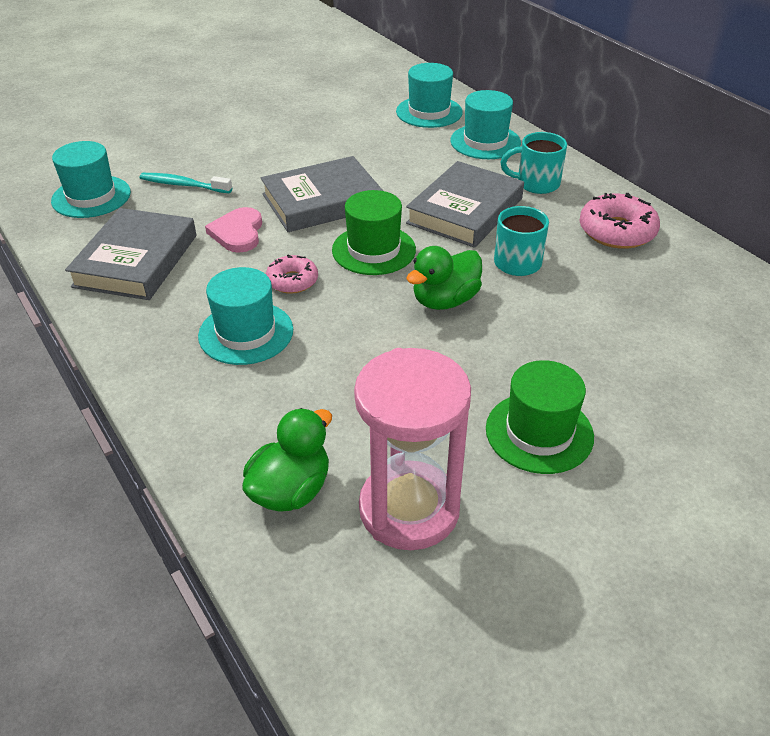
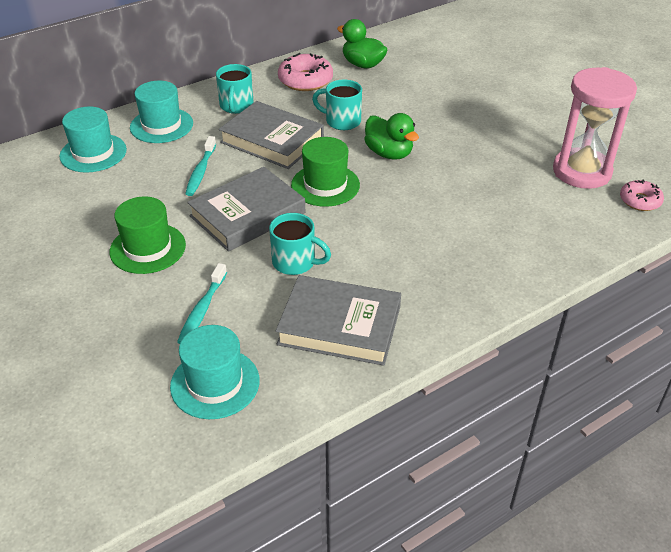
camera: 90 degrees left, 0 degrees up
(238, 233) = (295, 262): pink heart -> turquoise mug
(246, 333) = (436, 246): turquoise hat -> none
(291, 490) = (583, 215): green duck -> green duck (363, 64)
(292, 281) = (368, 226): pink donut -> pink donut (640, 201)
(322, 201) = (247, 214): grey book -> grey book turned 75 degrees clockwise
(399, 170) = (201, 171): none -> turquoise toothbrush
(539, 432) = (510, 125): green hat -> green hat (148, 248)

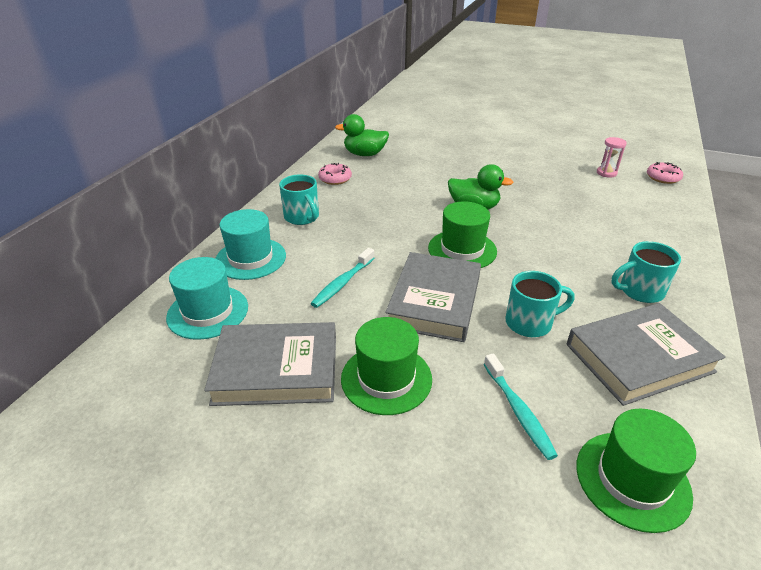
camera: 35 degrees left, 5 degrees down
(201, 171) = (342, 283): turquoise toothbrush -> turquoise toothbrush turned 60 degrees clockwise
(215, 383) = (632, 480): turquoise hat -> green hat
(272, 140) = (370, 232): grey book -> grey book (276, 369)
(305, 80) = (335, 179): pink donut -> pink donut, size x0.63
(341, 121) = (405, 198): turquoise mug -> turquoise mug (639, 291)
(581, 171) = (606, 173): pink hourglass -> pink hourglass, size x0.42

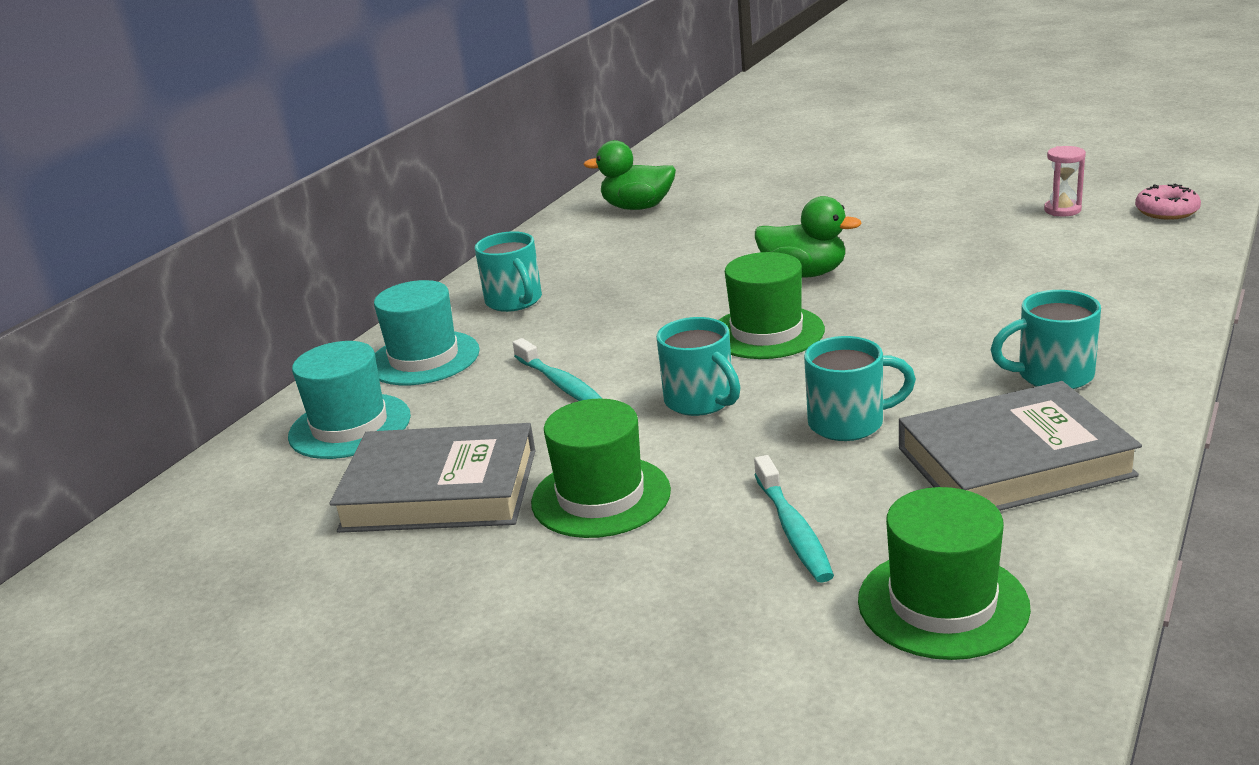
camera: 10 degrees right, 10 degrees down
(335, 179) = (579, 245): pink donut -> none
(342, 283) = (561, 384): turquoise toothbrush -> turquoise toothbrush turned 75 degrees counterclockwise
(434, 301) = (701, 401): grey book -> turquoise mug

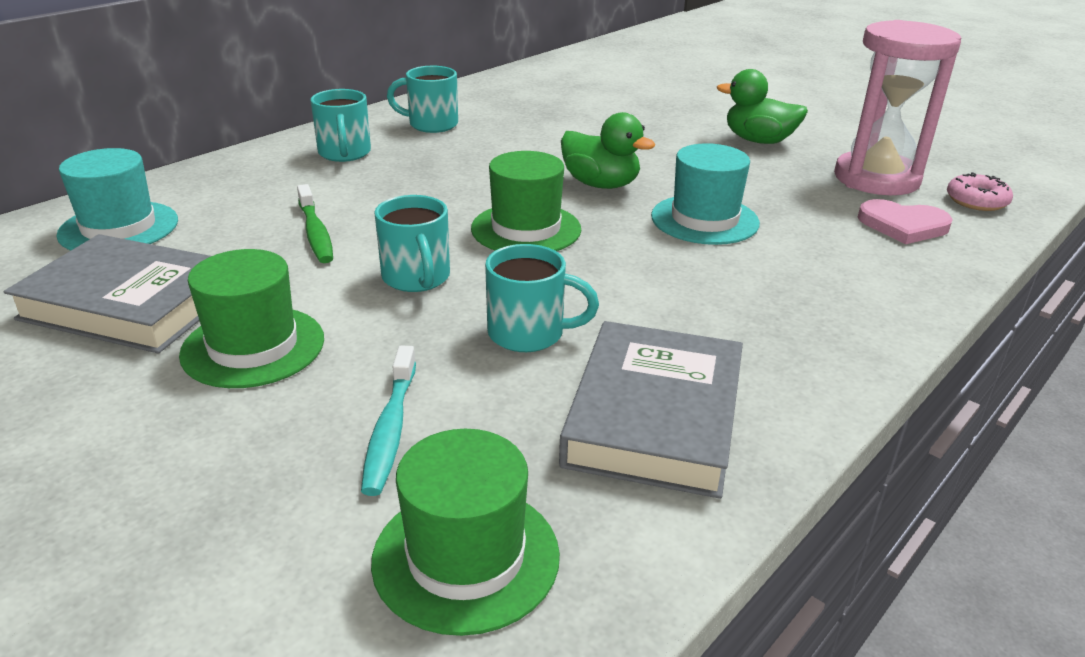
camera: 10 degrees right, 5 degrees up
(424, 358) = (230, 184): turquoise hat -> turquoise hat (704, 220)
(561, 384) = (315, 233): turquoise toothbrush -> green toothbrush
(637, 207) = (509, 99): green duck -> green duck (758, 141)
(1014, 462) = (654, 416): grey book -> grey book turned 75 degrees counterclockwise
(1052, 376) = (756, 335): turquoise mug -> turquoise mug (431, 124)
(1062, 210) = (876, 179): pink hourglass -> pink hourglass, size x2.41
(1115, 249) = (903, 225): none -> pink heart

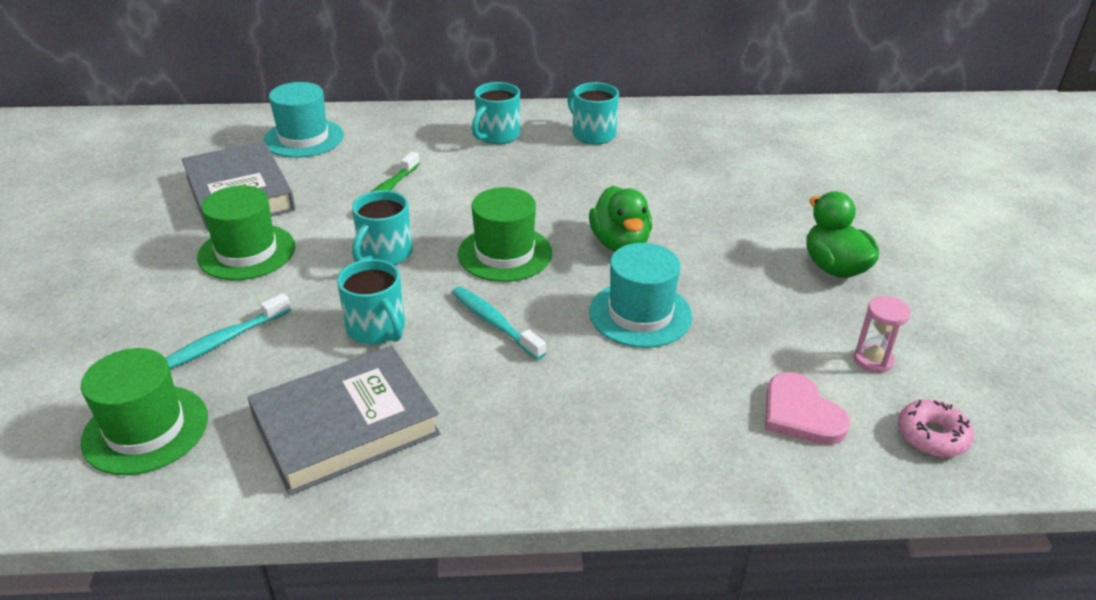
camera: 45 degrees right, 5 degrees up
(617, 277) = (494, 323): none -> turquoise toothbrush
(876, 179) = (873, 360): pink hourglass -> pink hourglass, size x0.42

